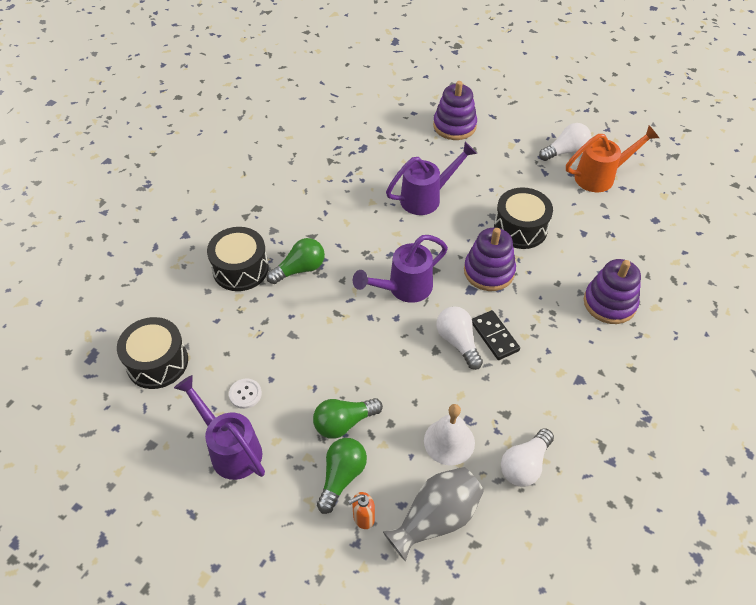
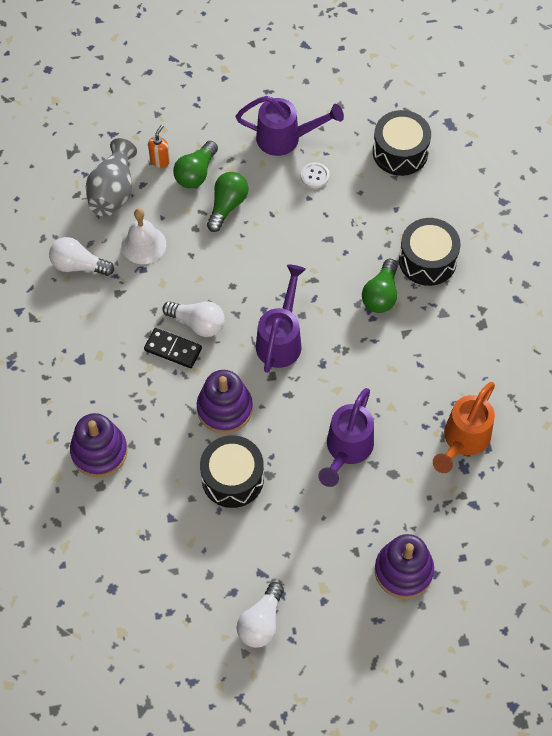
camera: 140 degrees right, 10 degrees up
(341, 477) = (196, 173): green light bulb -> green light bulb turned 45 degrees clockwise
(525, 465) = (78, 265): white light bulb -> white light bulb turned 75 degrees counterclockwise
(601, 176) = (200, 611): orange watering can -> orange watering can (463, 441)

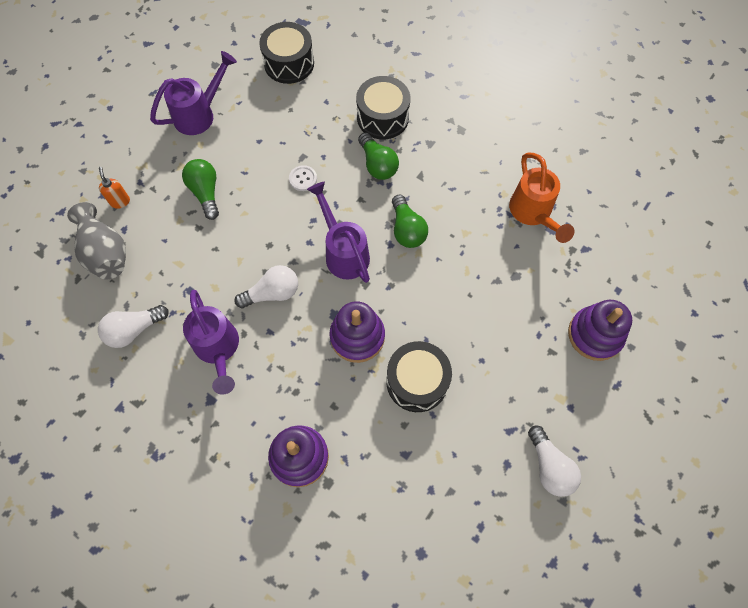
camera: 45 degrees left, 5 degrees up
(143, 244) = (170, 271): white bell -> none
(173, 349) = (274, 328): black domino -> none
(196, 173) = (158, 188): green light bulb -> green light bulb (407, 229)
(314, 176) = (247, 123): white button -> white button (303, 179)
(346, 450) = (470, 288): purple watering can -> purple watering can (218, 349)

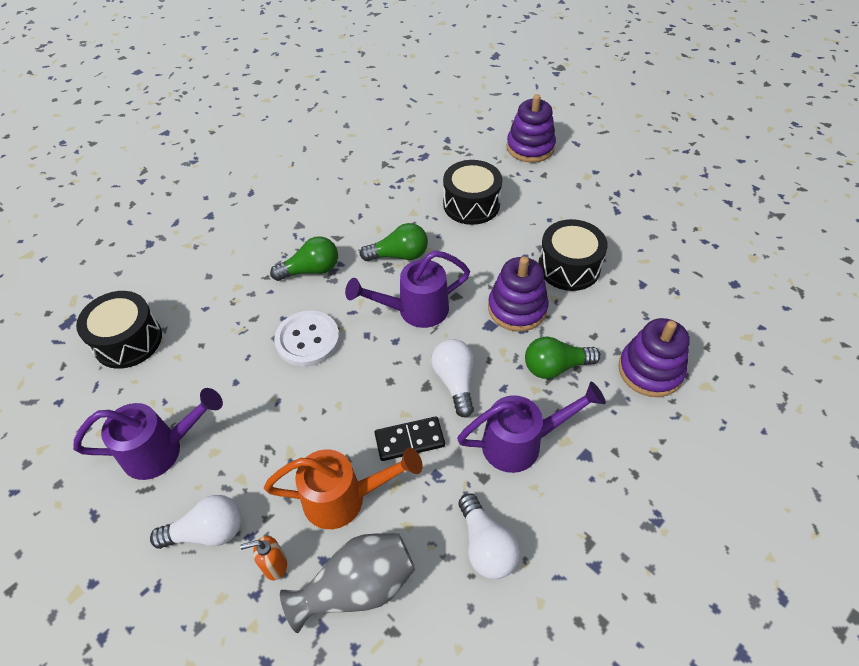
camera: 80 degrees left, 15 degrees down
(200, 114) = (163, 450): purple watering can -> purple watering can turned 105 degrees clockwise
(205, 192) = (295, 448): green light bulb -> green light bulb (555, 367)
(216, 267) = (409, 440): none -> black domino
(303, 179) = (307, 340): white button -> white button, size x1.86
(382, 117) = (250, 259): black drum -> black drum (471, 204)
(533, 214) = (404, 165): orange watering can -> orange watering can (345, 498)
(549, 466) = (648, 191): white light bulb -> white light bulb (207, 532)

